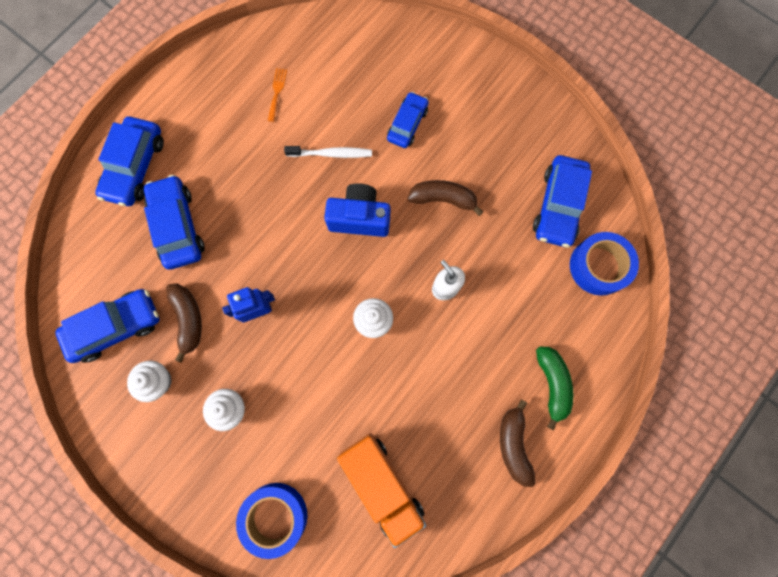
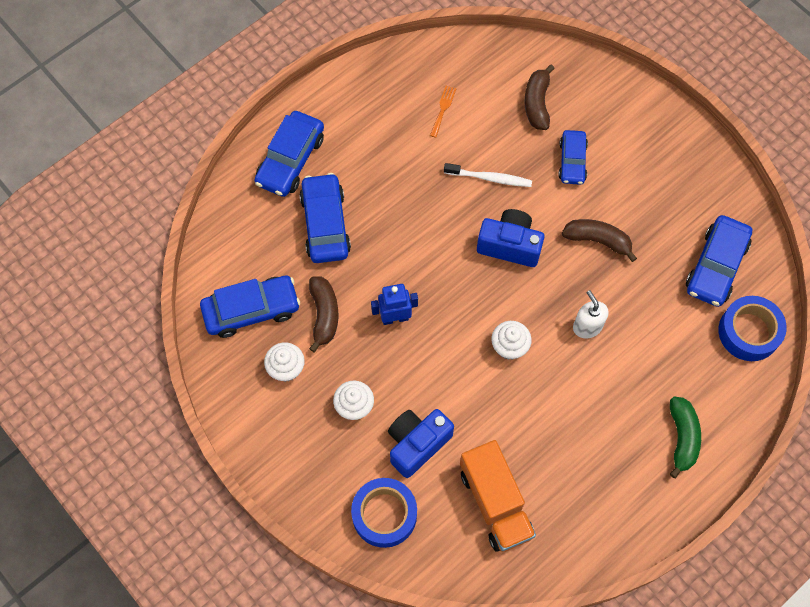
camera: 10 degrees right, 10 degrees down
(297, 437) = (417, 444): none -> blue camera
(407, 124) = (572, 161): blue car -> blue car turned 150 degrees clockwise
(514, 444) = (634, 489): brown banana -> brown banana (537, 103)

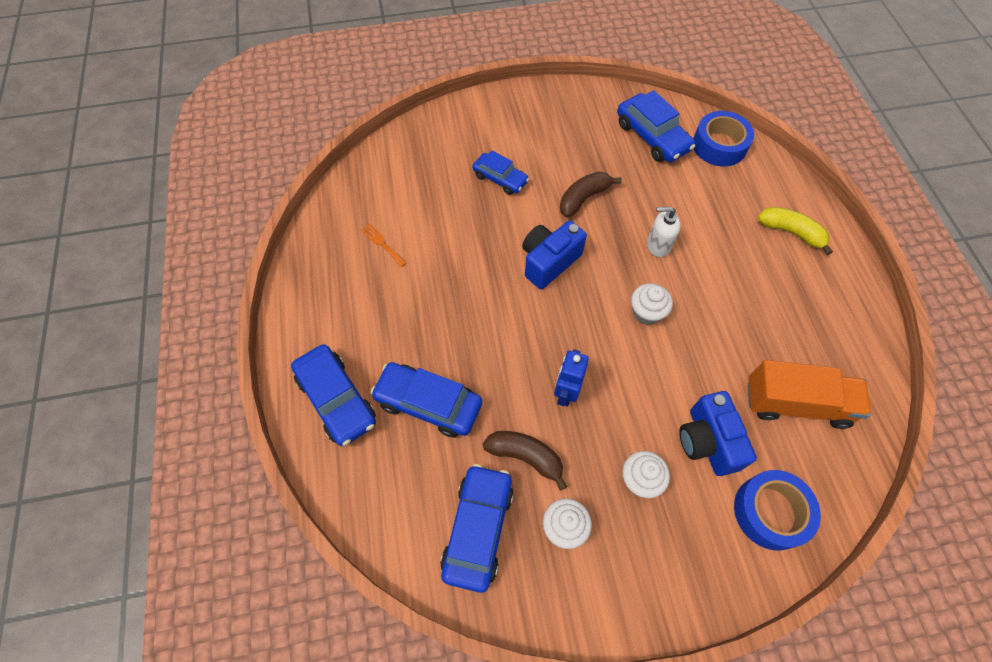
camera: 60 degrees left, 5 degrees down
(490, 178) = (475, 243): white toothbrush -> none
(537, 103) = (429, 174): brown banana -> none
(682, 437) = (791, 232): green banana -> yellow banana

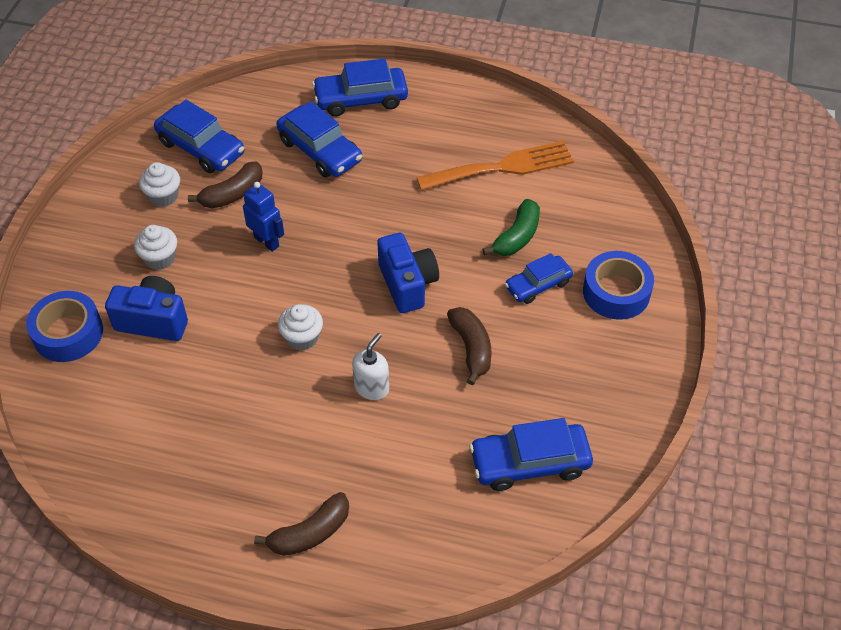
camera: 115 degrees right, 10 degrees down
(382, 243) = (502, 167): orange fork -> orange fork, size x2.43
(428, 403) = (320, 151): blue car -> blue car turned 90 degrees clockwise
(458, 207) = (517, 236): none -> green banana
(719, 145) = (478, 533): blue tape -> blue tape (616, 292)
(791, 232) = (310, 533): yellow banana -> brown banana
(796, 403) = (133, 410): orange truck -> none

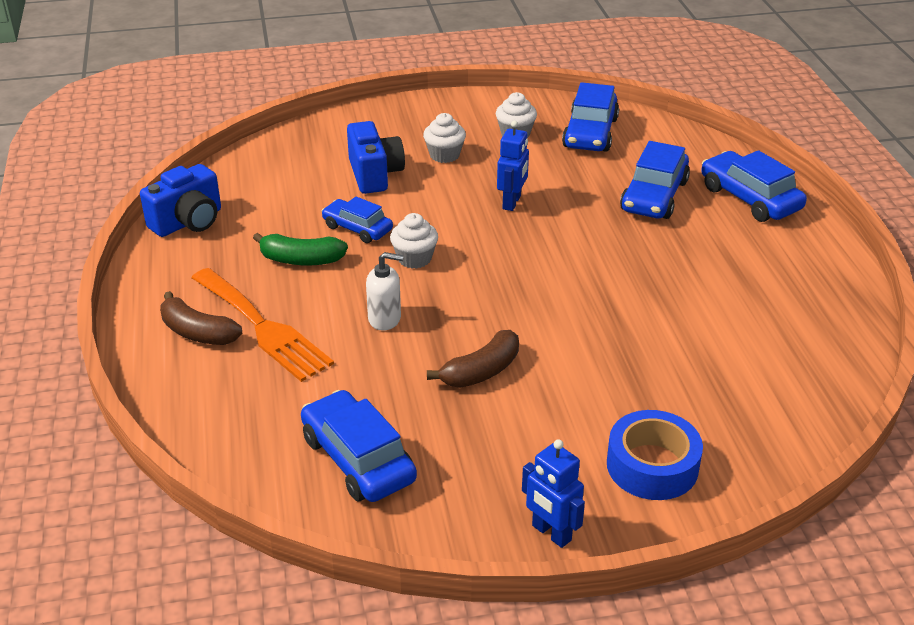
camera: 65 degrees right, 15 degrees down
(68, 333) = (332, 140): blue tape -> none
(233, 194) = (551, 166): brown banana -> none
(407, 284) = (531, 302): blue camera -> blue camera (188, 222)
(502, 167) = (757, 320): orange fork -> orange fork (263, 327)
(517, 236) = (665, 360): green banana -> green banana (301, 260)
(538, 285) = (608, 397): blue car -> blue car (357, 228)
(653, 374) = (551, 533): none -> blue robot

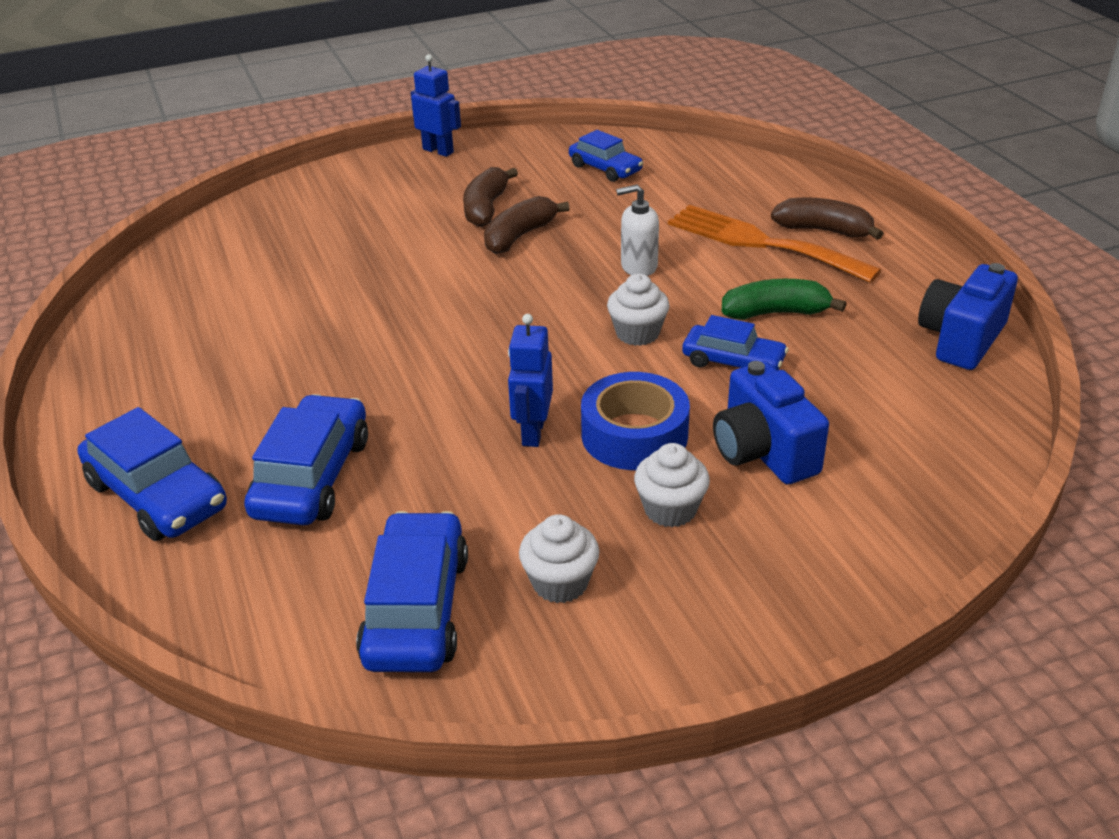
camera: 170 degrees right, 0 degrees up
(358, 459) = (605, 168): blue car -> blue car, size x0.64
(507, 416) = (486, 208): none -> brown banana
(652, 466) = (355, 194): blue tape -> blue tape (634, 435)

